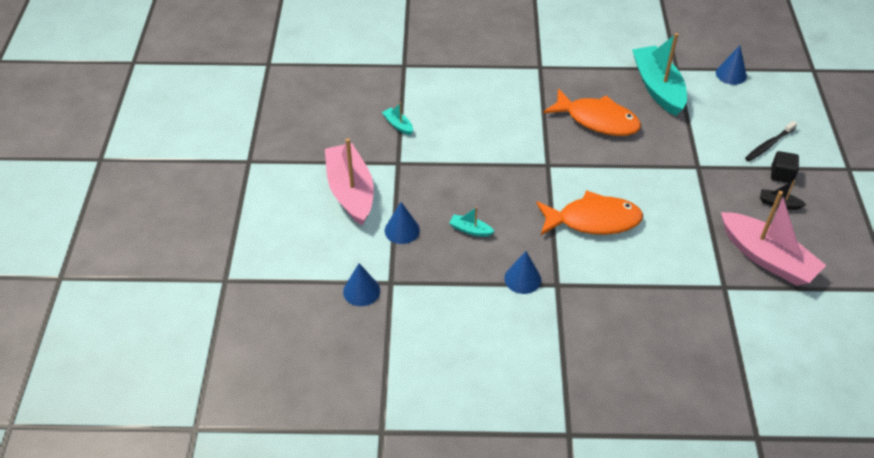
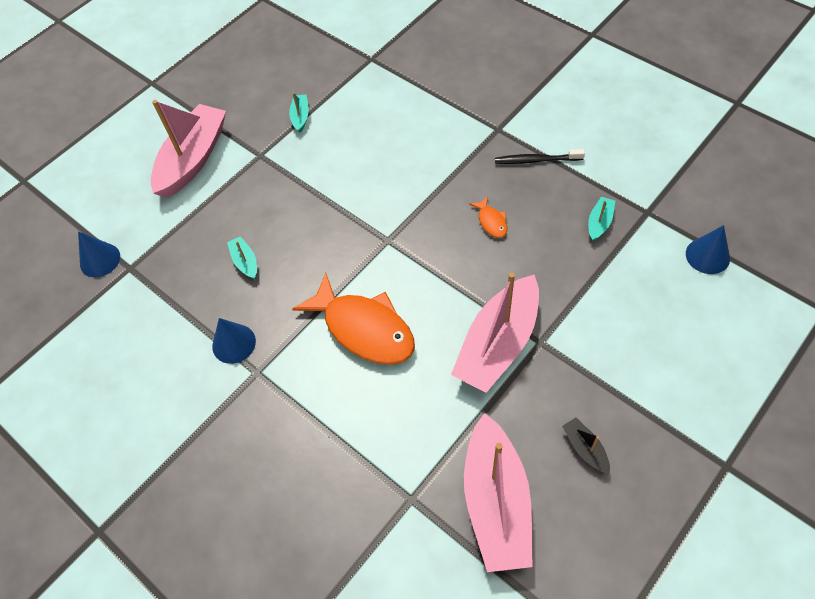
camera: 45 degrees right, 10 degrees up
(402, 230) = (191, 223): blue cone -> none
(597, 120) = (491, 221): orange fish -> orange fish, size x0.43
(657, 88) = (599, 222): turquoise boat -> turquoise boat, size x0.42
(677, 181) = (498, 344): none -> pink boat
(769, 145) = (656, 370): black toothbrush -> black toothbrush (536, 160)
(781, 175) = (629, 416): black cube -> none

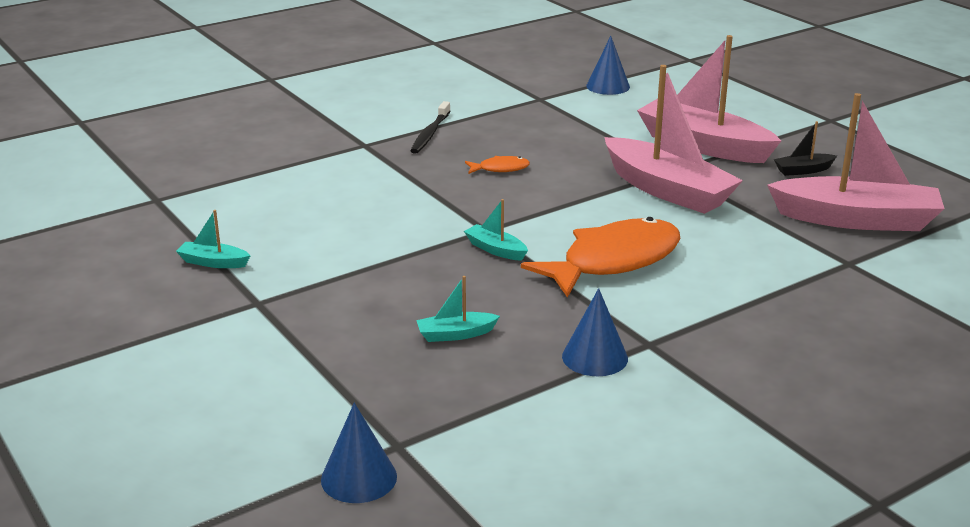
camera: 80 degrees left, 30 degrees down
(193, 159) = (209, 363): pink boat -> pink boat (703, 145)
(599, 222) = (538, 120): turquoise boat -> turquoise boat (495, 250)

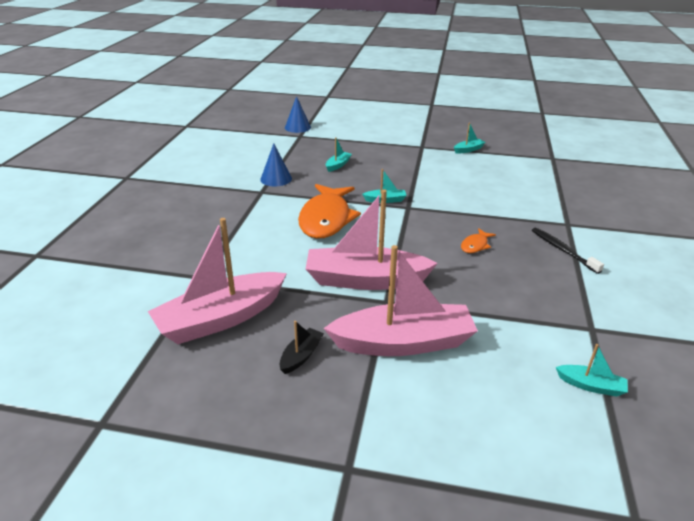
camera: 135 degrees right, 5 degrees up
(608, 86) = (591, 385): blue cone -> turquoise boat

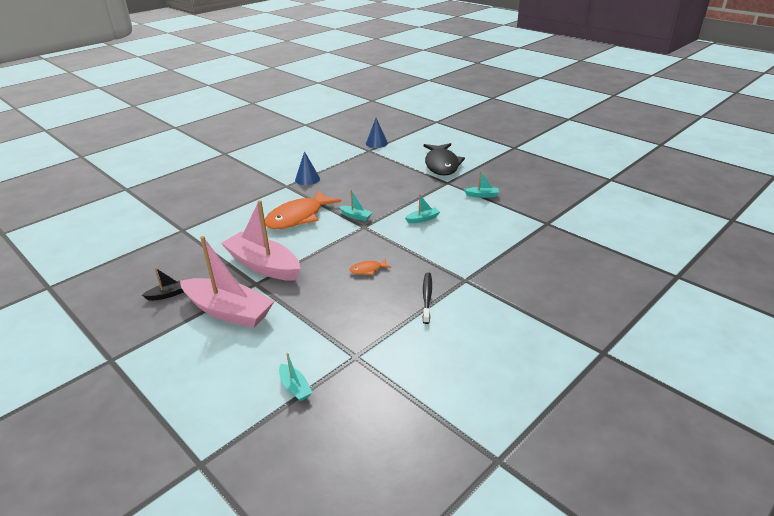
camera: 35 degrees right, 0 degrees up
(221, 319) = (160, 257): pink boat -> none
(338, 165) = (362, 180): turquoise boat -> turquoise boat (422, 219)
(392, 133) = (442, 165): none -> black fish

